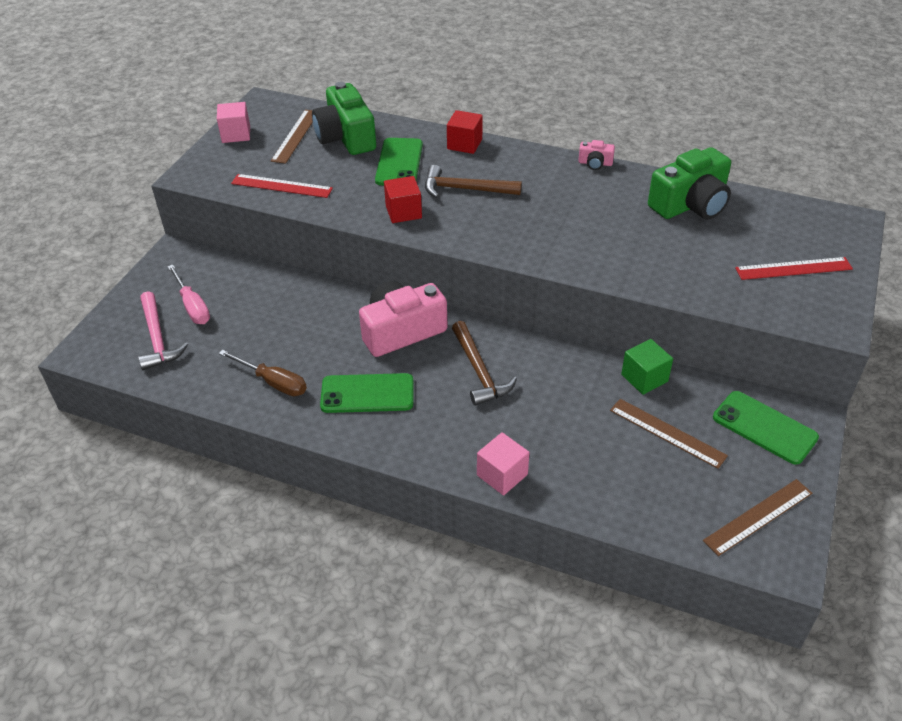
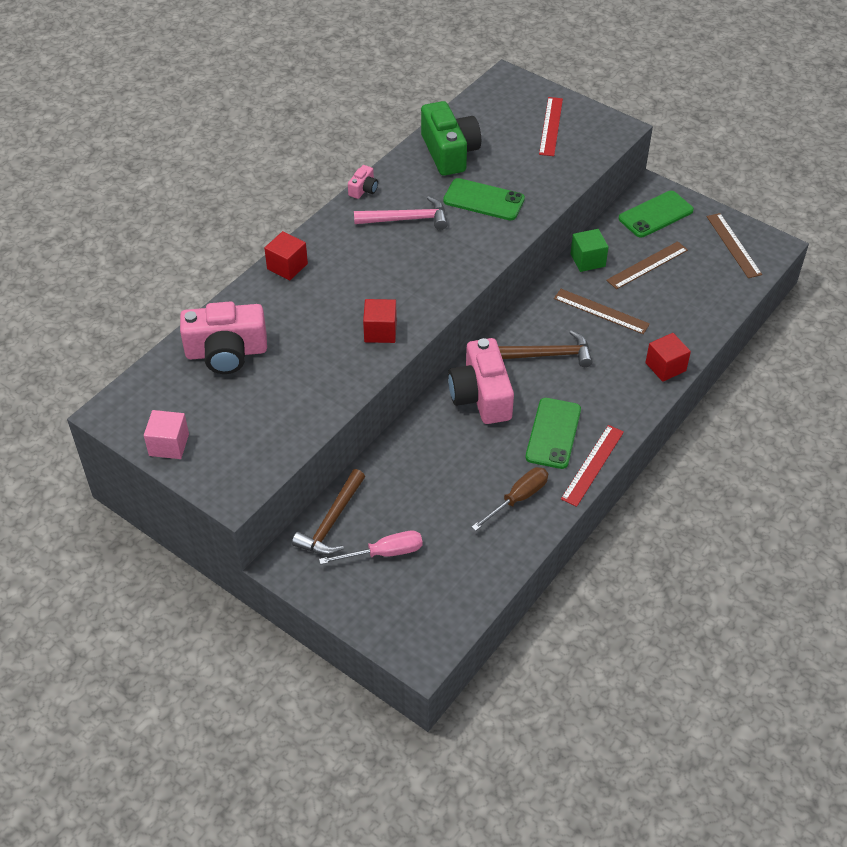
camera: 75 degrees left, 5 degrees up
(157, 338) = (424, 587): pink hammer -> pink hammer (407, 219)
(281, 186) = (292, 416): red ruler -> red ruler (592, 465)
(295, 136) = (201, 393): brown ruler -> brown ruler (601, 311)
(346, 137) = (226, 352): green camera -> pink camera
(399, 162) = (295, 319): green phone -> green phone (483, 200)
(465, 189) = (364, 282): brown hammer -> brown hammer (331, 522)
(502, 475) = (665, 367): pink cube -> red cube

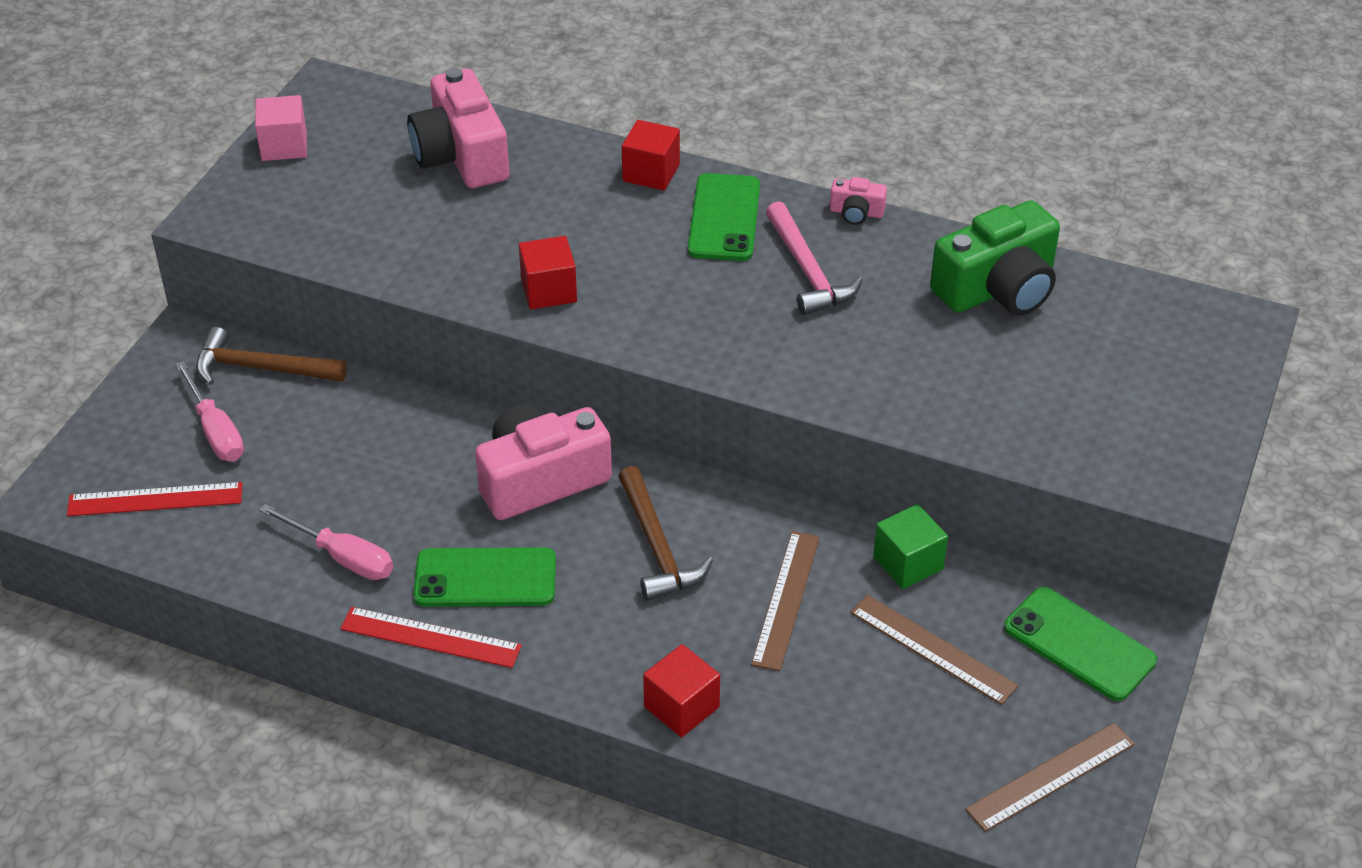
camera: 75 degrees right, 5 degrees down
(483, 200) = (896, 349): green phone -> green phone (724, 218)
(518, 498) = (342, 557): brown screwdriver -> pink screwdriver
(550, 126) = (1140, 400): red ruler -> red ruler (155, 499)

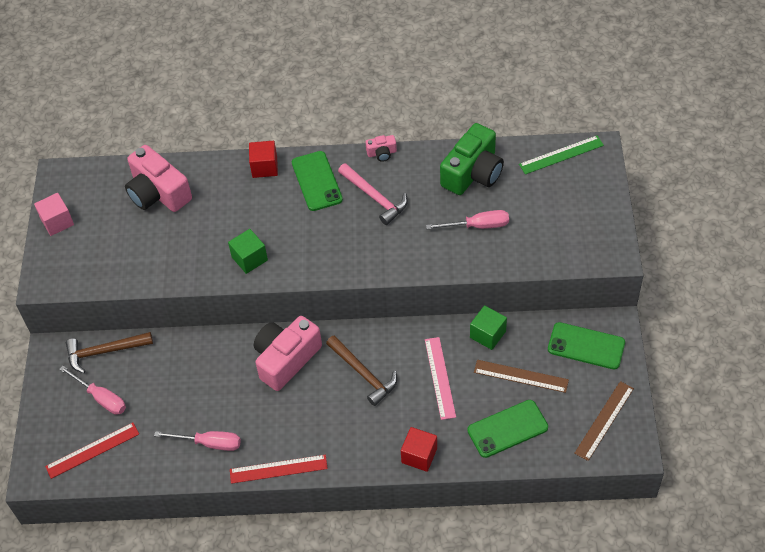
camera: 20 degrees left, 10 degrees up
(485, 578) = (288, 425): green phone -> green phone (507, 429)
(549, 290) = (249, 258): red cube -> green cube
(785, 599) = (439, 377): brown ruler -> pink ruler
(963, 368) = (478, 226): none -> pink screwdriver
(1172, 310) = (561, 155): none -> green ruler

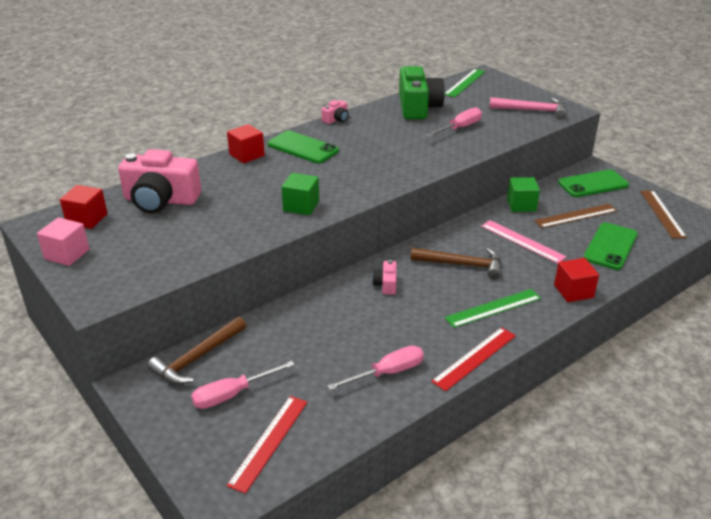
camera: 40 degrees left, 20 degrees down
(95, 187) = (87, 219): none -> red cube
(101, 398) = (232, 394): pink screwdriver -> pink screwdriver turned 150 degrees clockwise
(286, 359) = (386, 284): pink camera -> pink camera, size x0.45
(340, 433) = (493, 308): none -> green ruler
(375, 197) = (362, 140): pink hammer -> pink hammer (532, 110)

